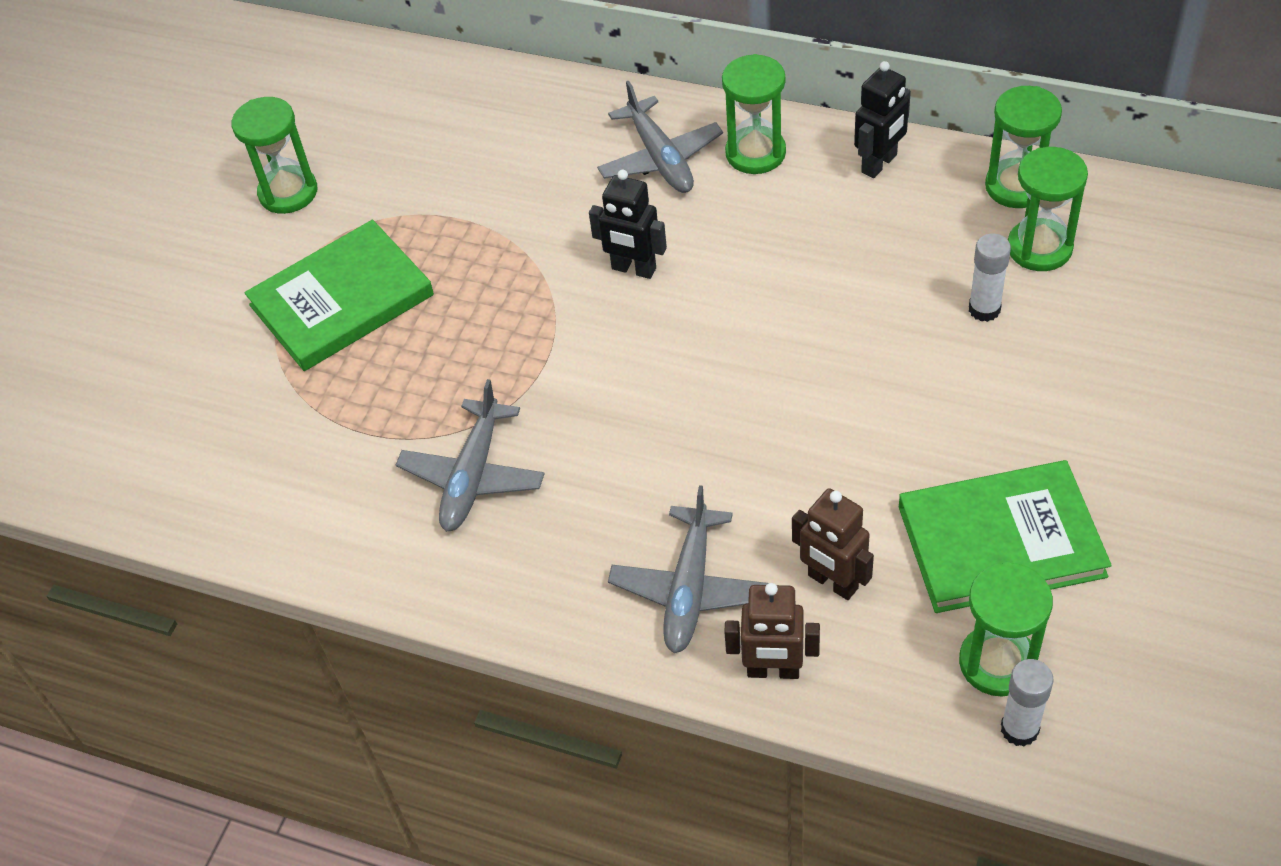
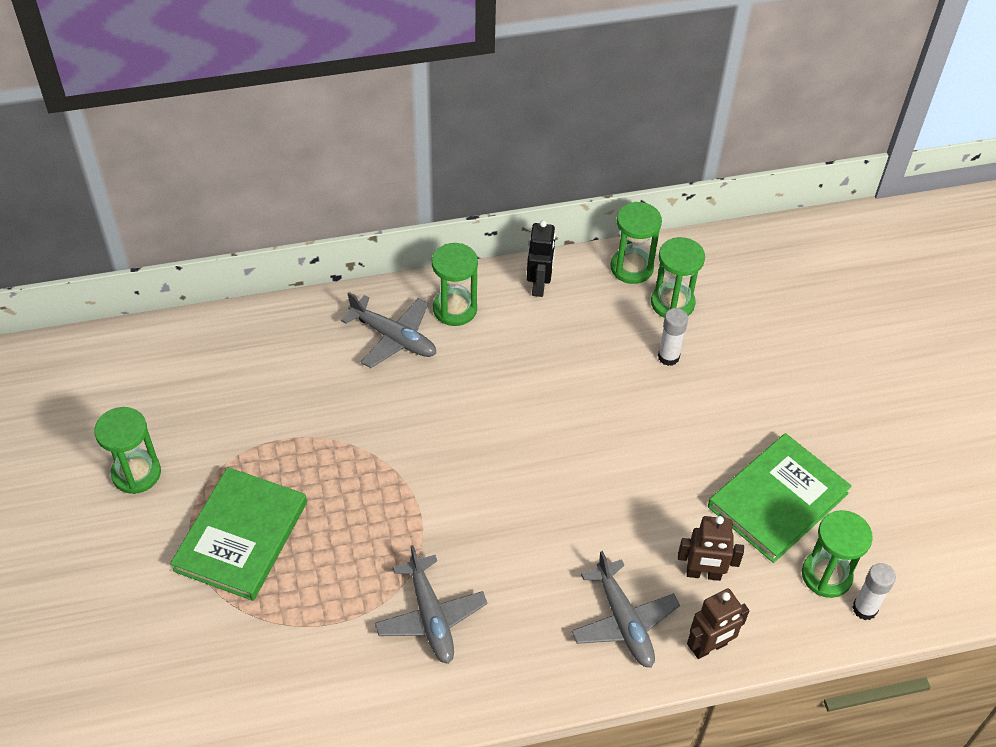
camera: 40 degrees left, 0 degrees up
(633, 269) = (432, 424): black robot -> none

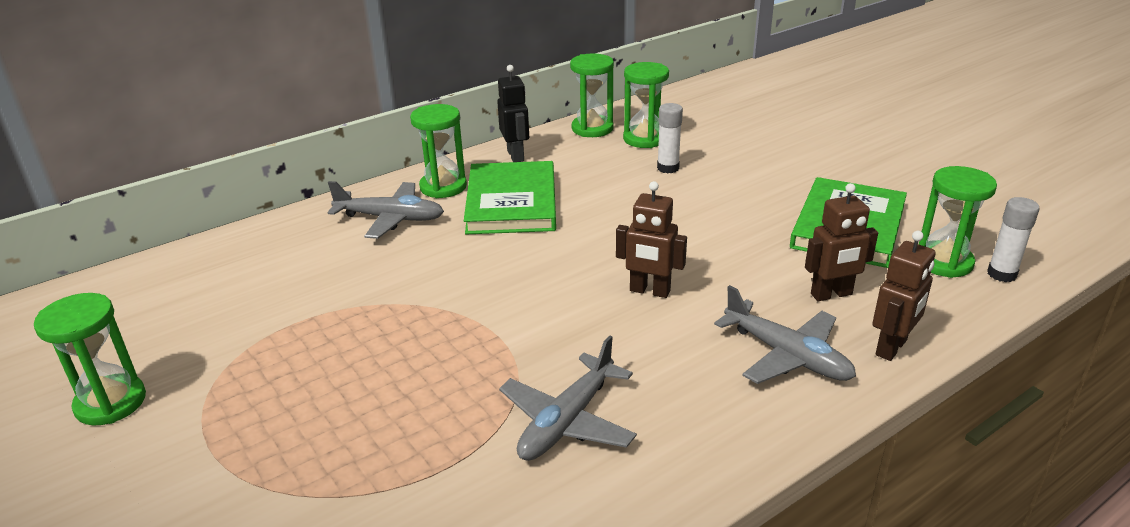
camera: 20 degrees left, 20 degrees down
(241, 536) = (279, 420): green book -> green book (511, 202)
(431, 617) = (567, 421): grey plane -> grey plane turned 75 degrees clockwise
(560, 511) = (649, 291): none -> brown robot

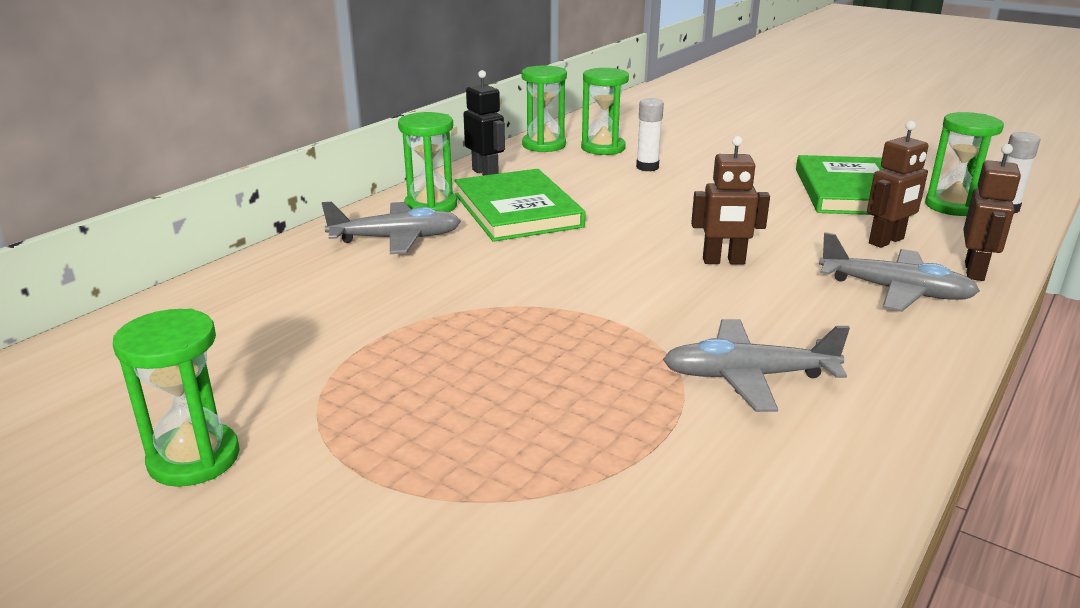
camera: 20 degrees left, 5 degrees down
(567, 421) = (748, 376): grey plane -> grey plane turned 75 degrees clockwise

